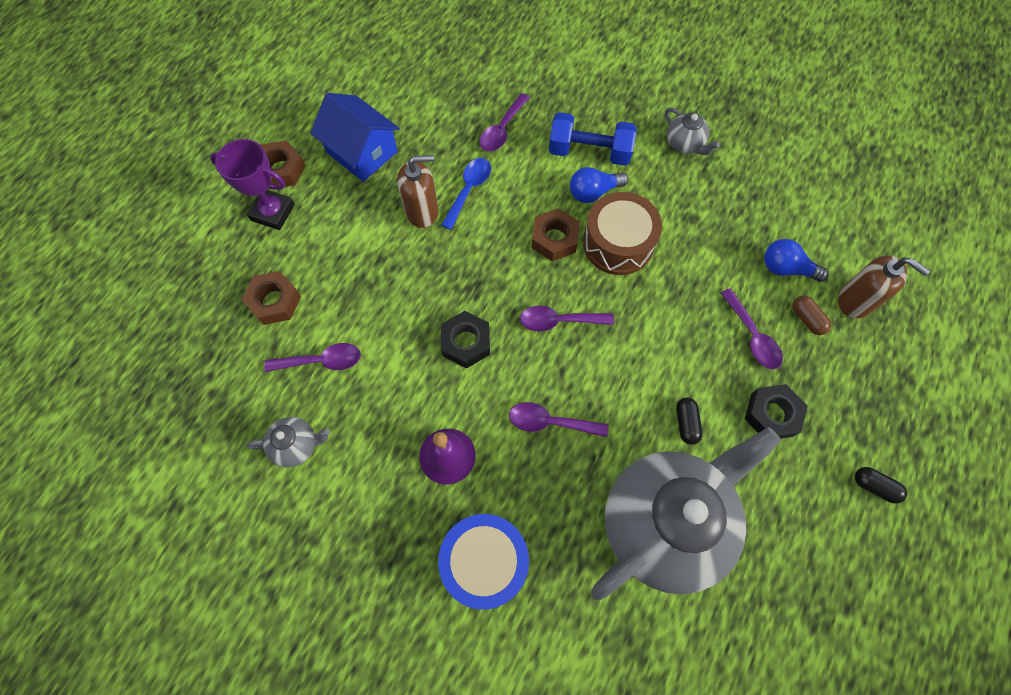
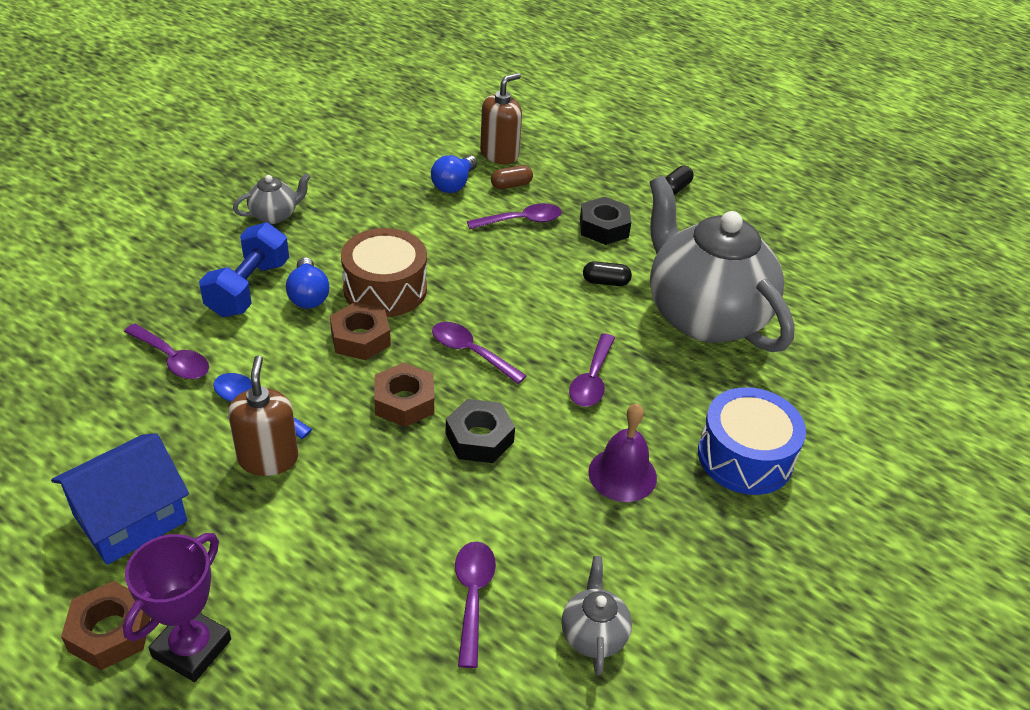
camera: 85 degrees left, 25 degrees down
(274, 301) = (360, 652): brown nut -> brown nut (404, 402)
(559, 321) = (471, 352): purple spoon -> purple spoon turned 120 degrees clockwise

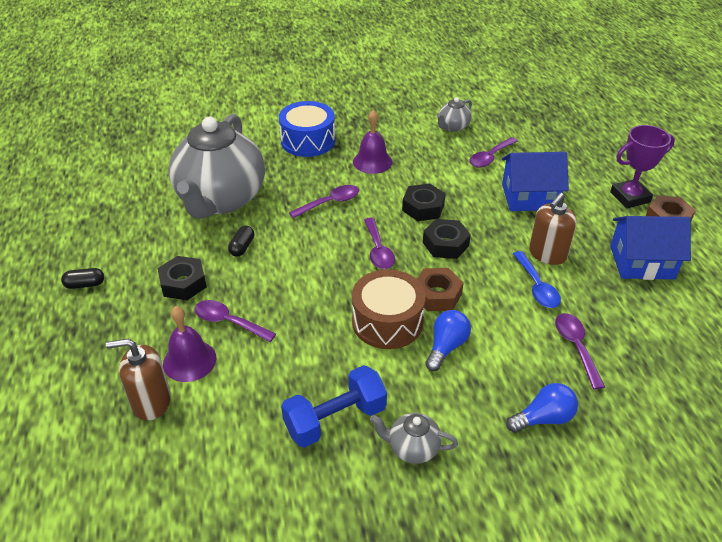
camera: 135 degrees left, 0 degrees up
(248, 288) = (486, 378): blue dumbbell -> blue dumbbell (335, 419)
(353, 546) = (529, 197): none -> blue house
(404, 402) = (445, 244): brown nut -> black nut
(454, 184) = (231, 390): blue light bulb -> blue light bulb (543, 418)
(511, 185) = (189, 360): brown capsule -> purple bell
(605, 282) = (242, 247): black capsule -> black capsule turned 60 degrees clockwise

